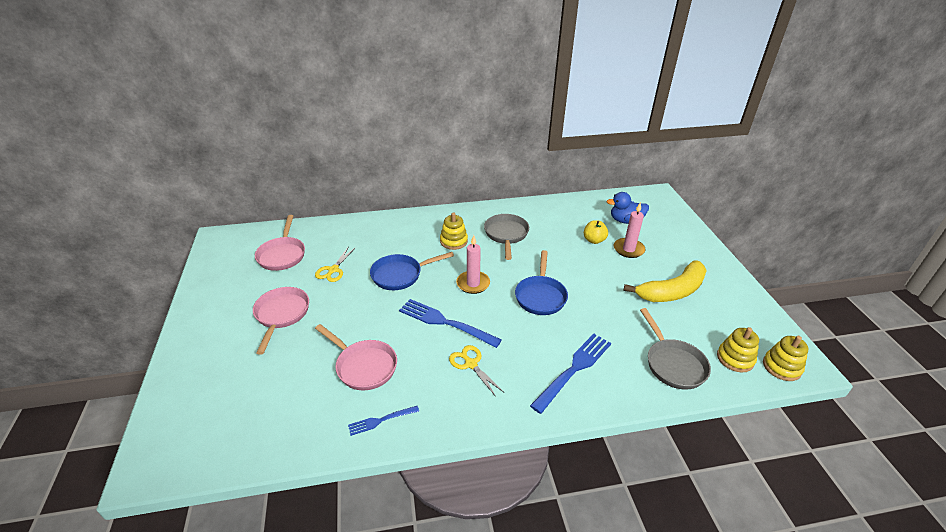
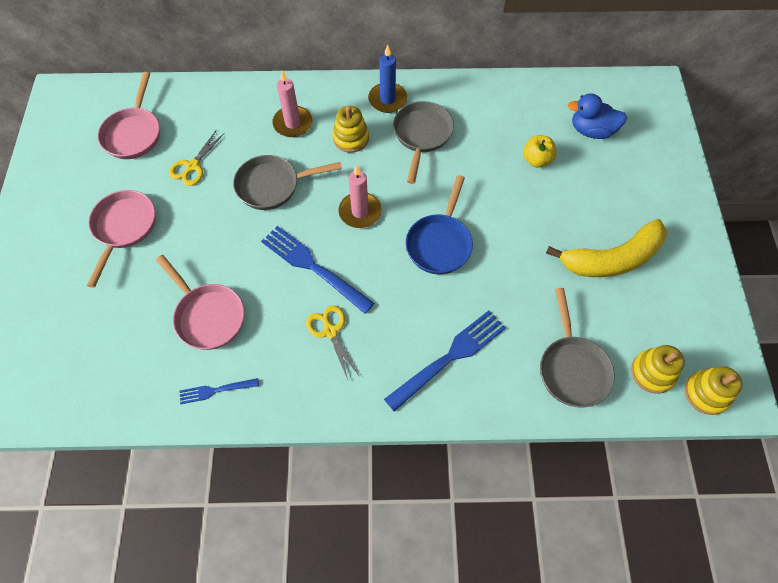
camera: 10 degrees right, 25 degrees up
(400, 275) = (273, 186): blue pan -> grey pan
(475, 217) = (387, 99): none -> blue candle
(628, 249) = (578, 182): pink candle -> pink candle (292, 123)

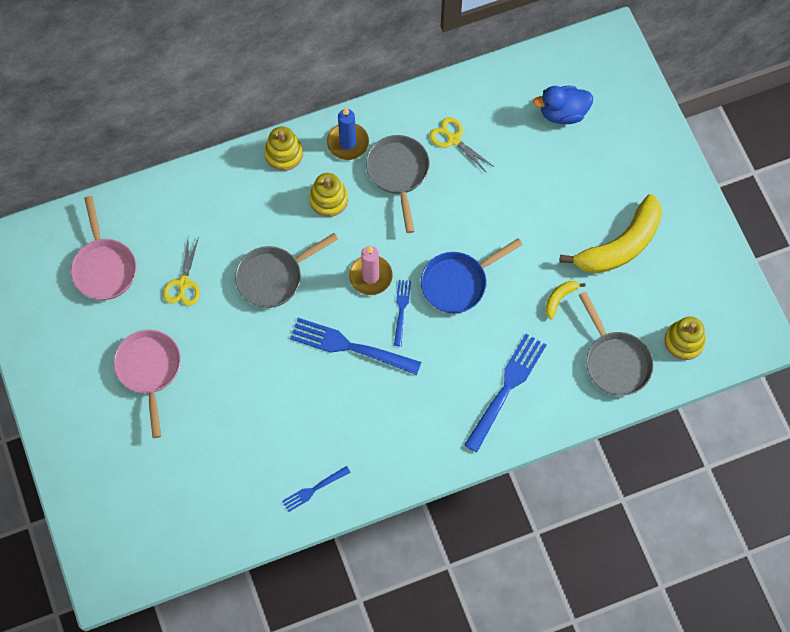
camera: 20 degrees left, 5 degrees up
(208, 315) = (273, 426): pink pan -> none
(292, 123) = (262, 202): pink candle -> none
(330, 331) = (392, 401): yellow scissors -> yellow scissors (453, 139)
(376, 250) = (401, 310): none -> blue fork
(440, 243) = (458, 283): blue pan -> blue pan turned 60 degrees clockwise
(534, 289) = (559, 299): none -> yellow banana
(536, 160) = (519, 164): yellow apple -> none
(706, 393) = (733, 344): yellow stacking toy -> yellow stacking toy (284, 154)

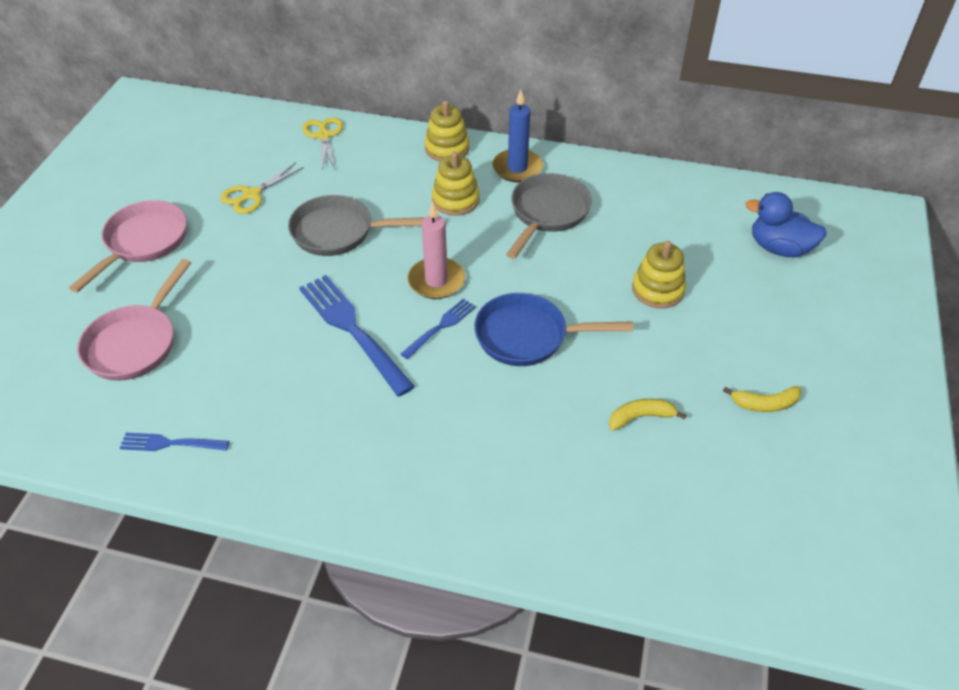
camera: 35 degrees right, 20 degrees down
(104, 267) = (199, 150): pink pan -> pink pan (135, 343)
(453, 139) = (632, 214): yellow scissors -> yellow scissors (324, 136)
(506, 389) = (492, 475): blue fork -> none
(615, 361) = (665, 529): grey pan -> none
(620, 245) = (765, 404): yellow banana -> yellow banana, size x0.43
(684, 341) = (786, 564): yellow stacking toy -> yellow stacking toy (657, 290)

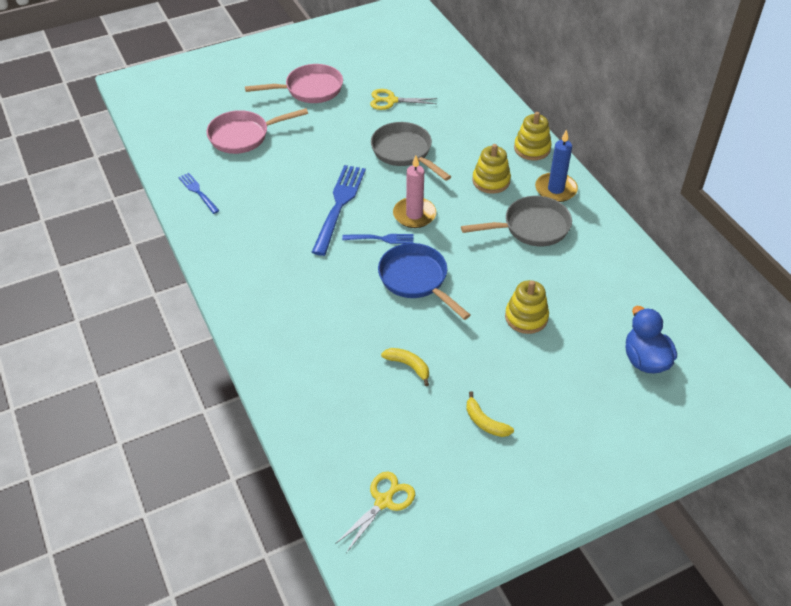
camera: 50 degrees right, 0 degrees up
(324, 136) = (474, 93): yellow scissors -> yellow scissors (384, 501)

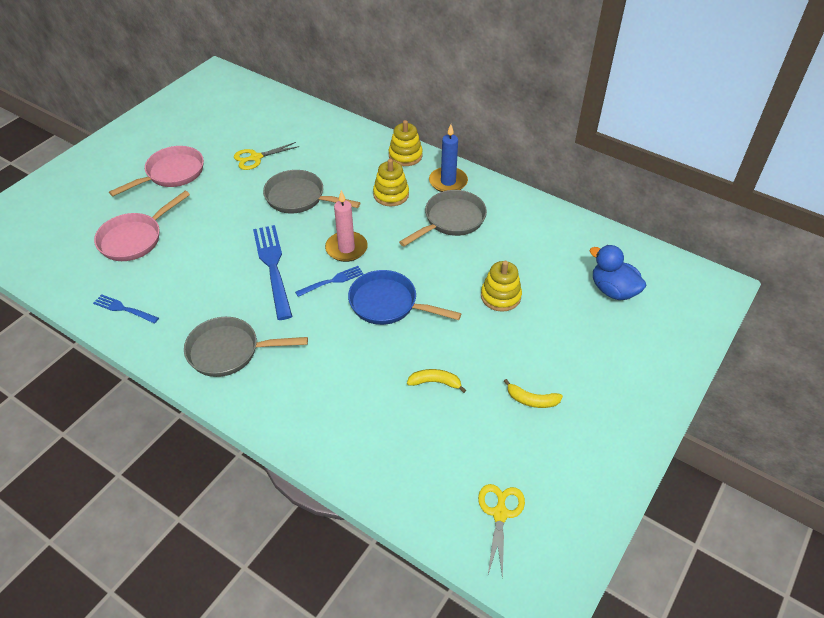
camera: 30 degrees left, 0 degrees up
(256, 262) = (229, 351): none -> grey pan

